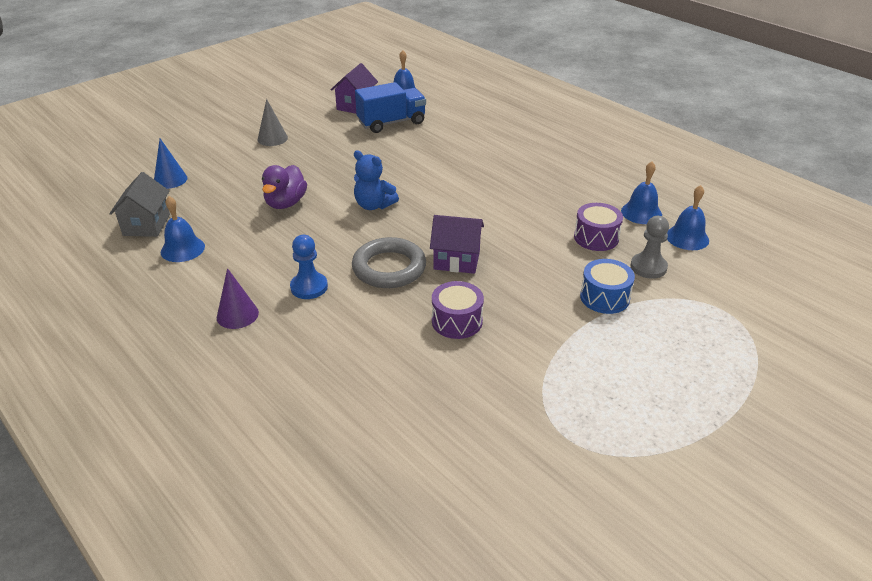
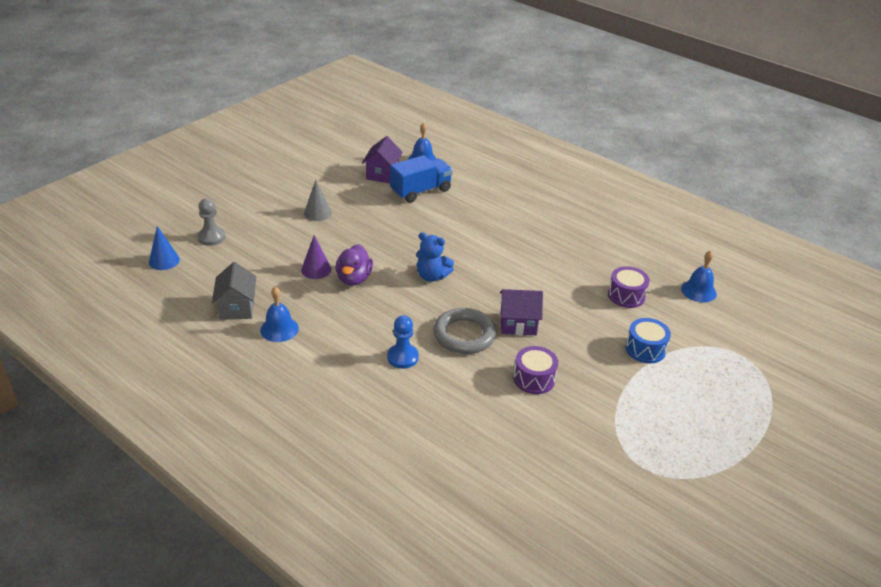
camera: 10 degrees left, 0 degrees up
(170, 180) = (240, 261): blue cone -> blue cone (164, 260)
(237, 315) = (351, 387): purple cone -> purple cone (316, 269)
(641, 212) = (657, 270): blue bell -> none
(648, 267) = (673, 320): grey pawn -> grey pawn (211, 237)

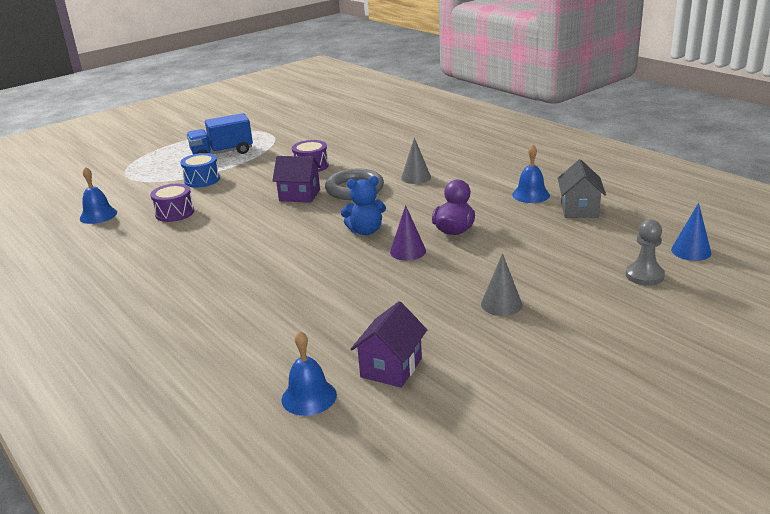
camera: 165 degrees left, 10 degrees down
(316, 269) = (498, 239): purple cone -> purple cone (408, 251)
(402, 357) = (416, 177): blue pawn -> grey cone
(421, 191) = (337, 334): blue truck -> blue truck (222, 153)
(432, 276) = (365, 231): blue teddy bear -> blue teddy bear turned 135 degrees clockwise

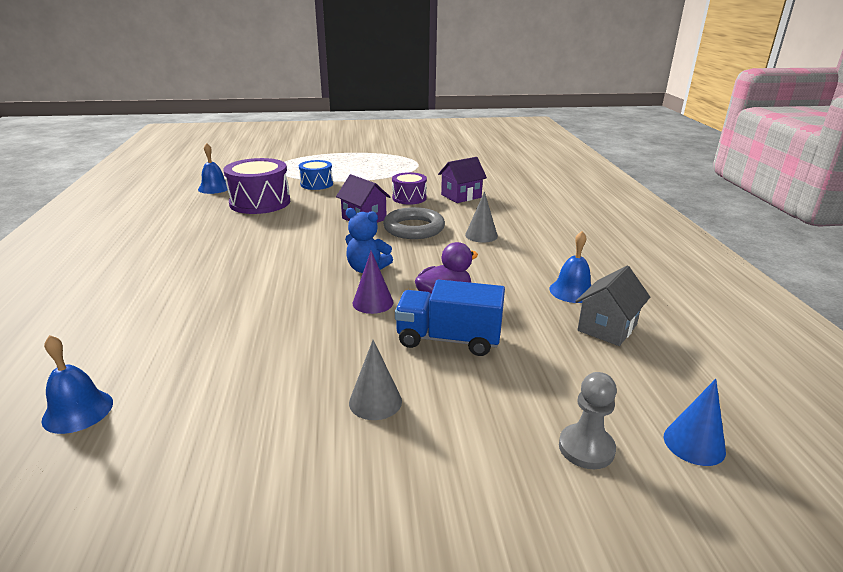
camera: 30 degrees right, 0 degrees up
(174, 213) = (260, 202): purple drum -> purple drum, size x1.69
(222, 153) = (361, 169): blue truck -> blue truck (448, 339)
(391, 368) = (179, 419): purple house -> purple house (461, 196)

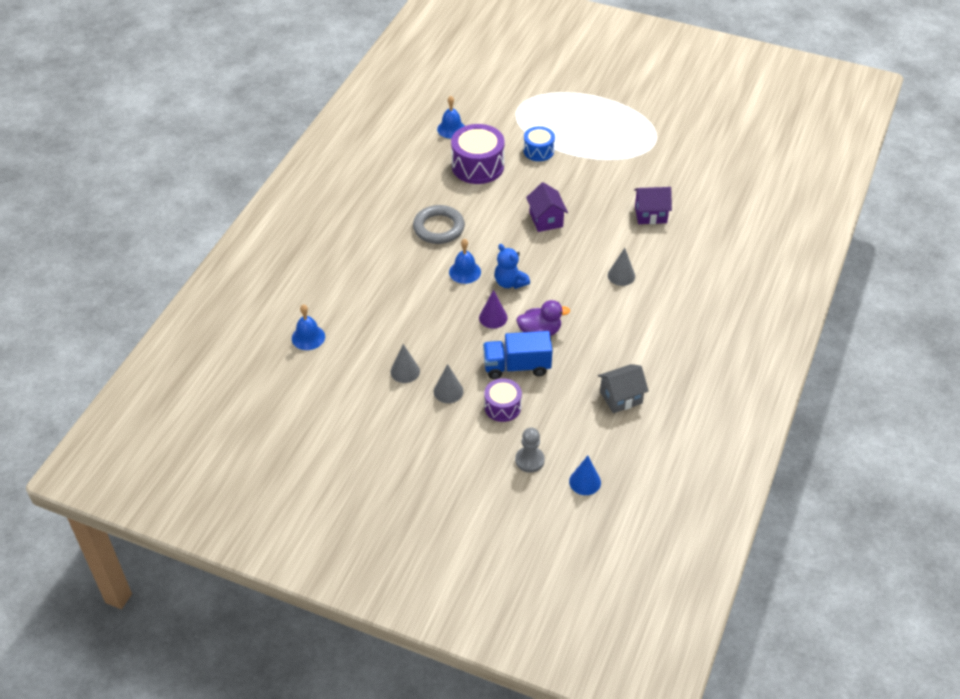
camera: 30 degrees right, 20 degrees up
(285, 400) = (405, 371): none -> grey cone
(409, 198) = (603, 202): purple drum -> purple drum (502, 407)
(414, 228) = (576, 247): grey ring -> grey ring (438, 228)
(448, 339) = (517, 366): blue truck -> blue truck turned 45 degrees counterclockwise
(572, 291) = (631, 359): blue bell -> blue bell (465, 272)

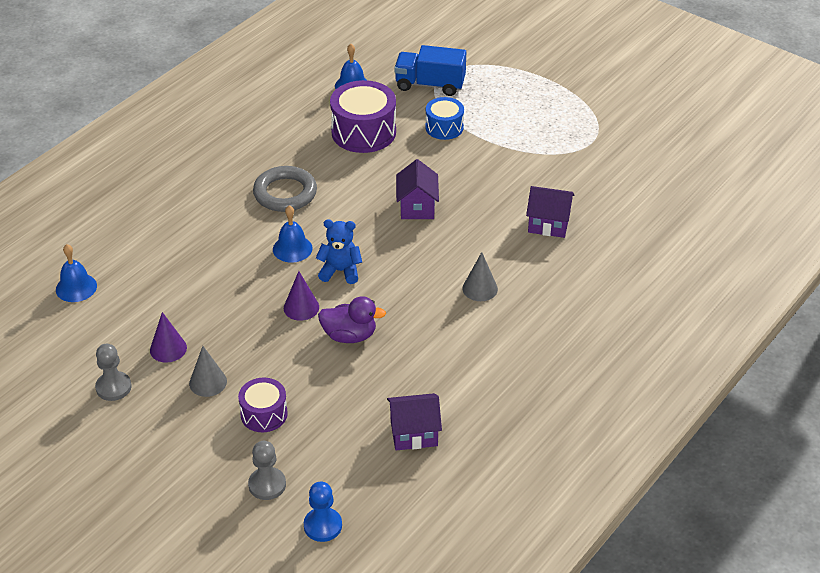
camera: 15 degrees right, 5 degrees down
(376, 411) = (113, 387): none -> grey pawn
(405, 371) = (168, 349): grey cone -> purple cone
(510, 282) = (340, 271): blue teddy bear -> blue teddy bear turned 120 degrees clockwise
(517, 366) = (303, 370): blue truck -> blue truck (430, 85)
(585, 482) = (323, 526): blue cone -> blue pawn
(621, 397) = (414, 433): grey house -> purple house

